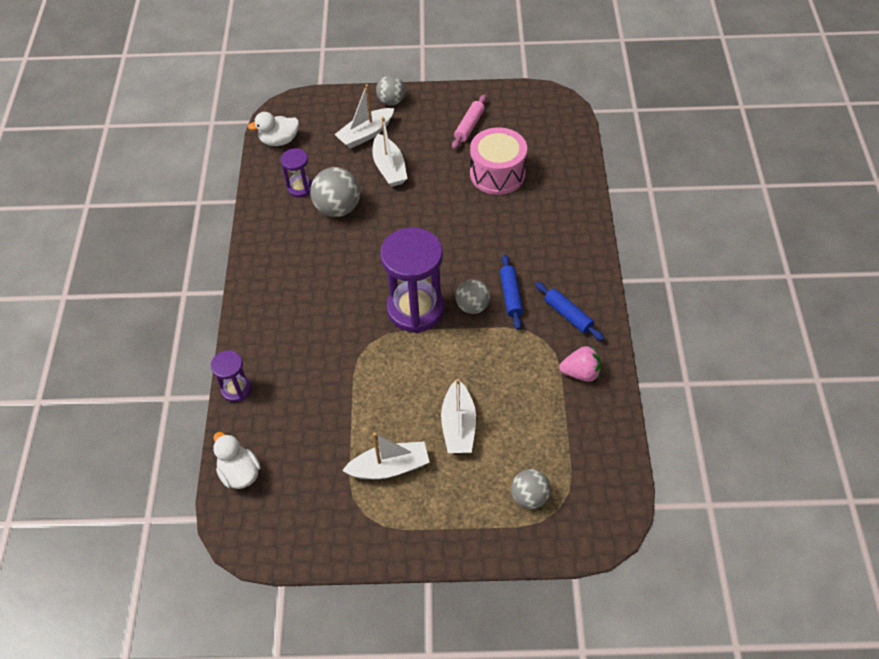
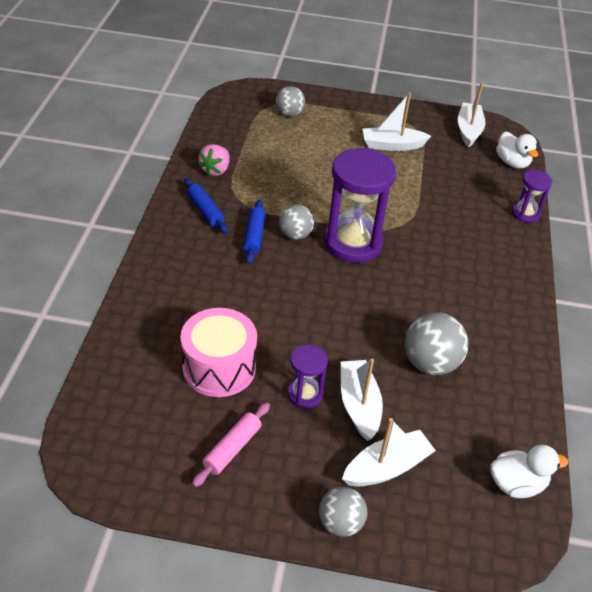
camera: 175 degrees left, 10 degrees down
(300, 188) = (480, 401): purple hourglass -> purple hourglass (305, 394)
(458, 425) = (332, 158): white boat -> white boat (468, 130)
(581, 373) = (215, 170): pink strawberry -> pink strawberry turned 75 degrees counterclockwise

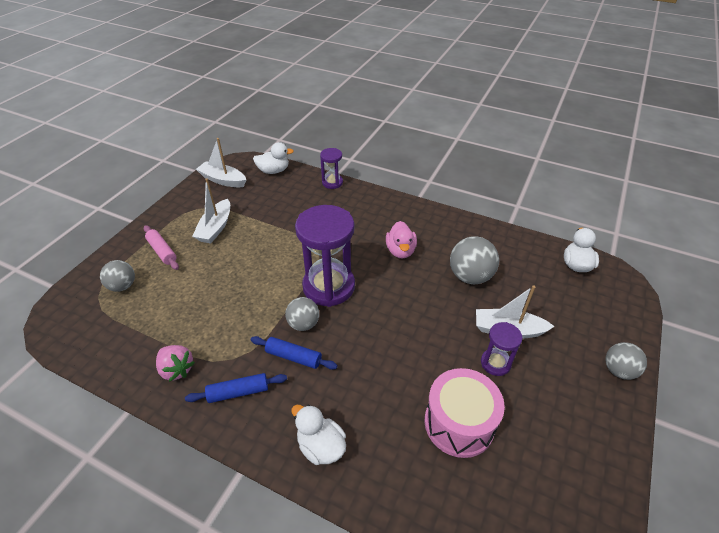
camera: 70 degrees left, 0 degrees up
(168, 272) = (321, 446): none -> white duck
(232, 448) = (552, 431): pink rolling pin -> pink rolling pin (162, 251)
(386, 467) = (567, 329): white boat -> none
(439, 293) = (400, 251): none -> pink duck

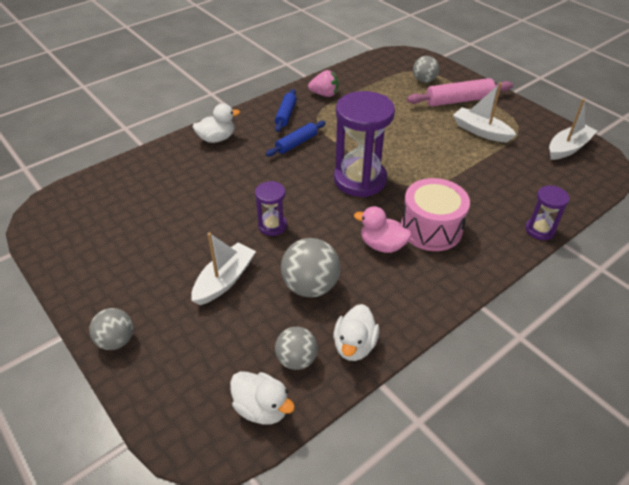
camera: 115 degrees right, 0 degrees up
(162, 251) = (458, 100): pink rolling pin -> pink rolling pin, size x1.56
(177, 369) = (324, 94): pink strawberry -> pink strawberry turned 150 degrees counterclockwise
(273, 171) = (580, 188): white duck -> white duck (354, 345)
(303, 324) = (325, 155): grey ball -> grey ball (296, 359)
(459, 423) = (173, 206): pink drum -> pink drum (431, 229)
(495, 363) = (200, 252): purple hourglass -> purple hourglass (272, 226)

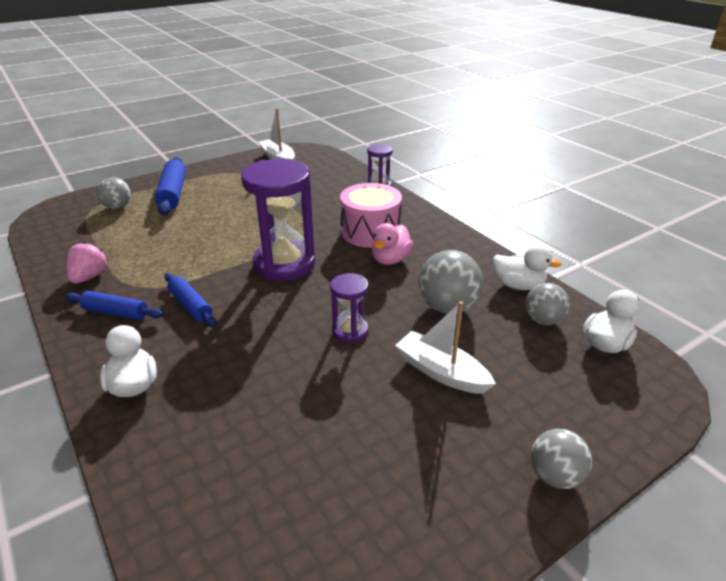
camera: 85 degrees left, 10 degrees down
(458, 100) = (173, 193): pink rolling pin -> blue rolling pin
(481, 131) = (234, 190): white boat -> none

